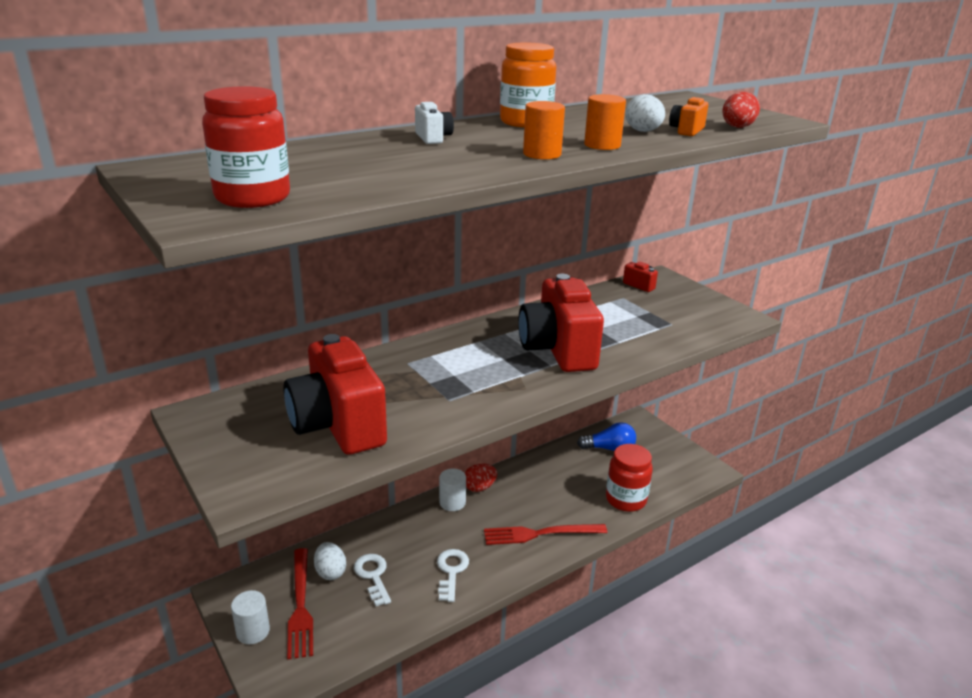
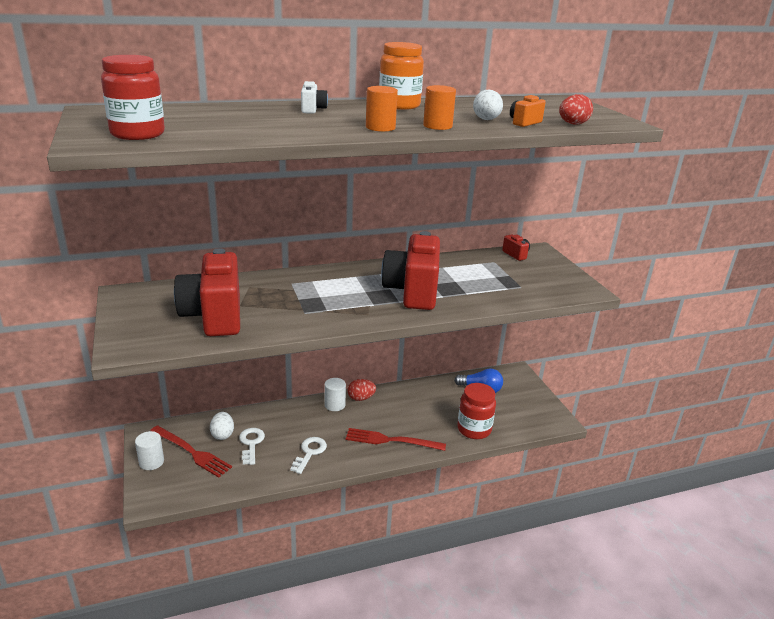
camera: 15 degrees right, 0 degrees up
(300, 605) = (191, 452): red fork -> red fork turned 60 degrees counterclockwise

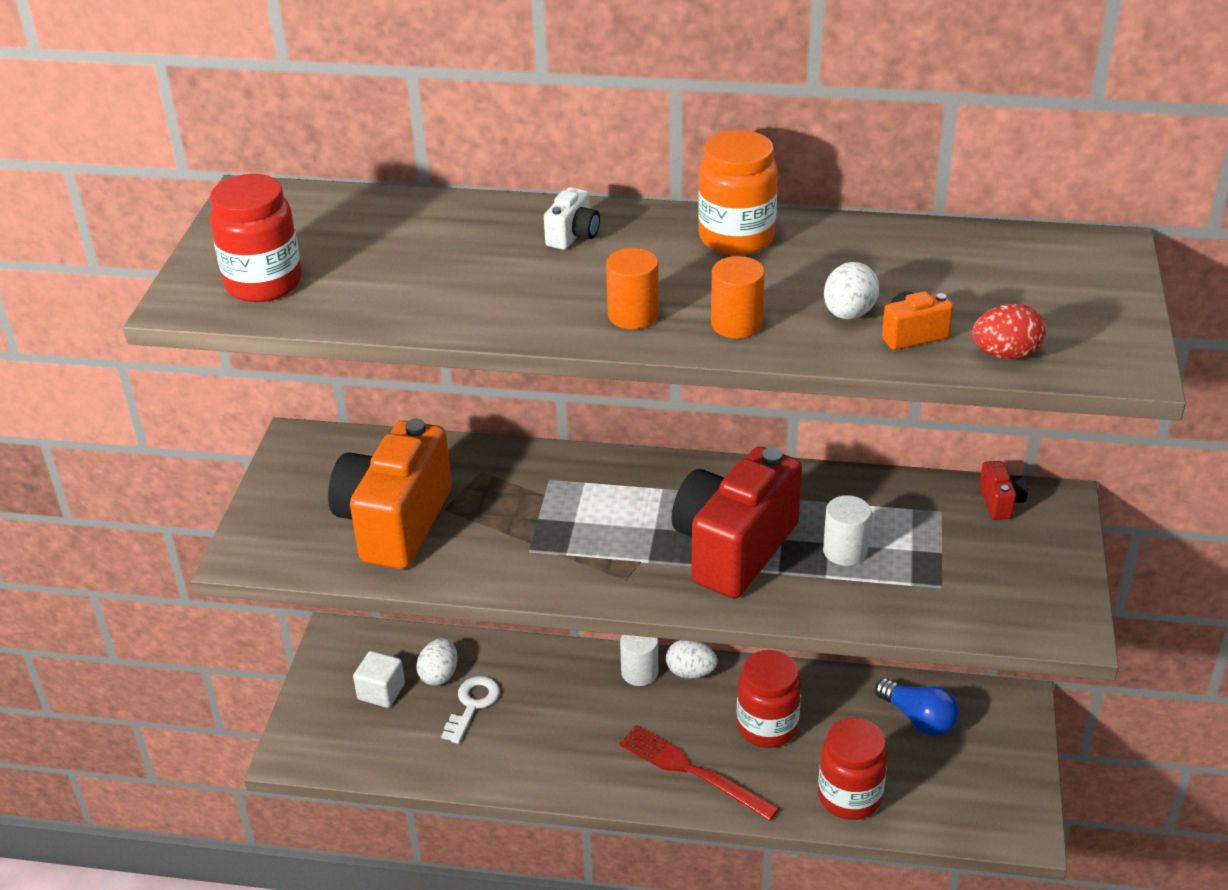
camera: 30 degrees right, 10 degrees up
(151, 462) = (320, 691): white cylinder -> white cylinder (845, 551)
(191, 452) = (381, 692): red fork -> white cube
(214, 316) = (395, 523): red camera -> orange camera
(309, 452) = (550, 750): white key -> none
(361, 398) = (690, 672): red egg -> white egg
(414, 411) = (767, 727): none -> red jar

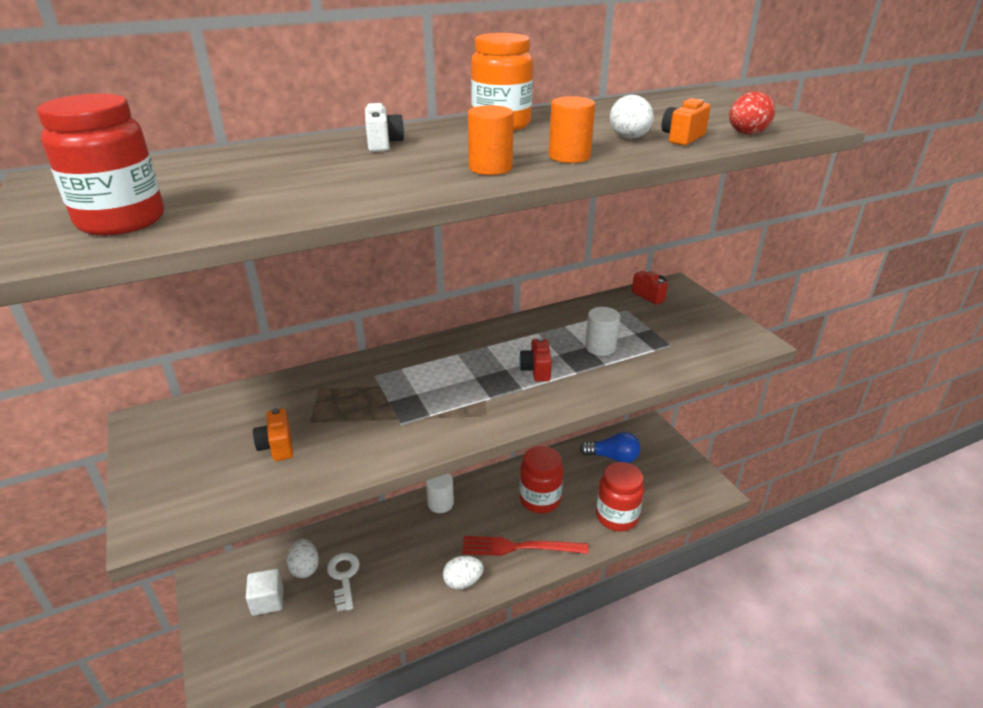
camera: 35 degrees left, 5 degrees down
(395, 523) = (277, 446): orange camera -> orange camera, size x0.41
(690, 672) = (471, 489): white egg -> white egg (463, 582)
(734, 549) = (536, 370): red camera -> red camera, size x0.41

